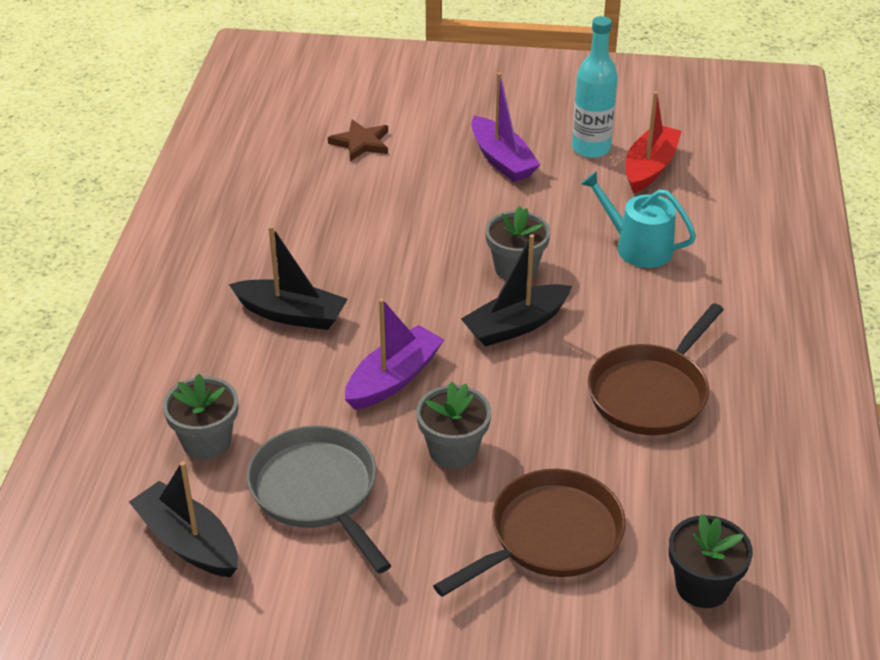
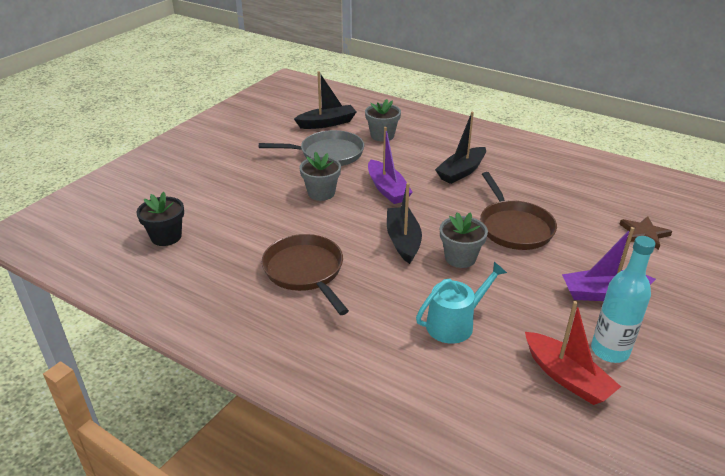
camera: 115 degrees right, 5 degrees down
(549, 536) = (242, 203): brown pan -> brown pan (514, 227)

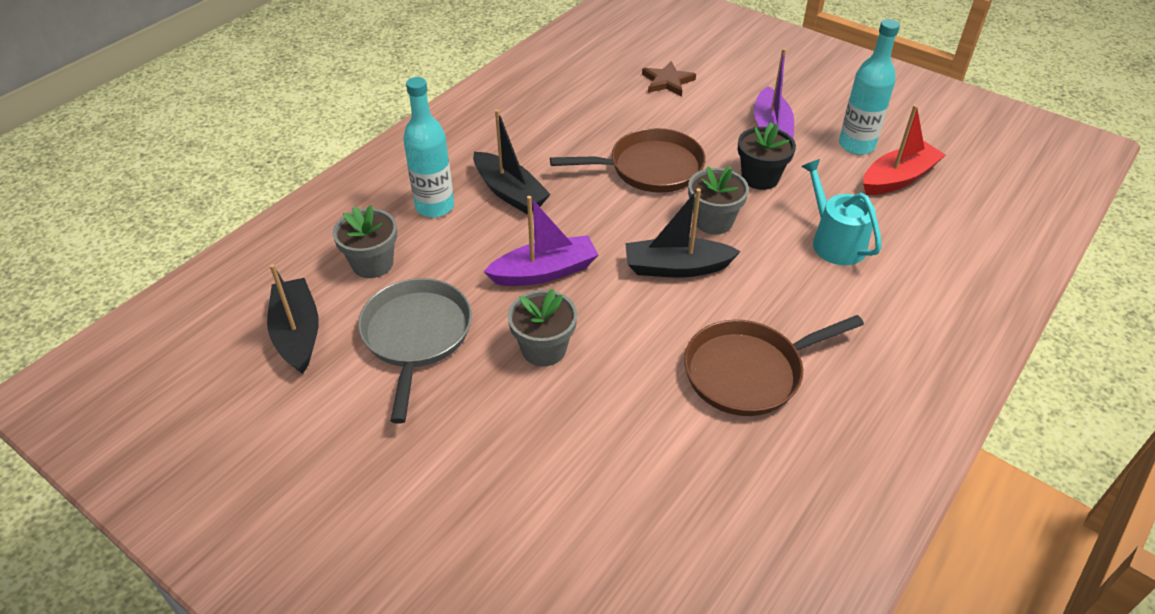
camera: 85 degrees left, 10 degrees up
(166, 237) = (659, 569): black flower pot -> black flower pot (760, 178)
(437, 148) = (434, 206): none -> turquoise bottle

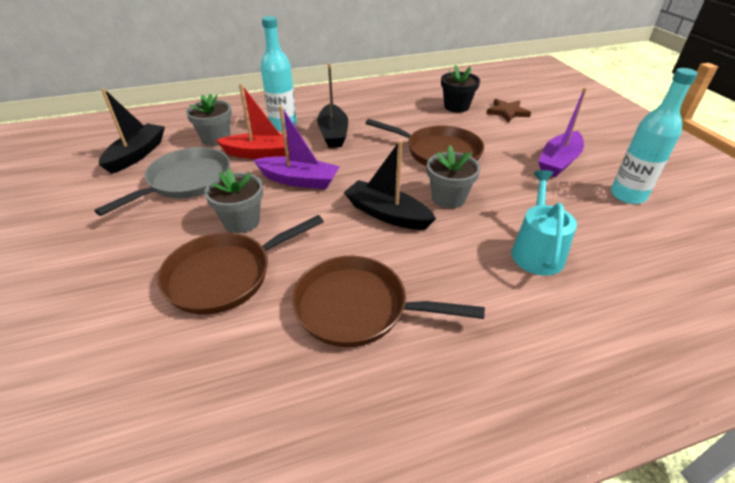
camera: 35 degrees right, 5 degrees down
(600, 410) = (225, 275): none -> brown pan
(760, 178) = (517, 186): black flower pot -> black flower pot (456, 107)
(898, 178) = (647, 231): red boat -> red boat (262, 153)

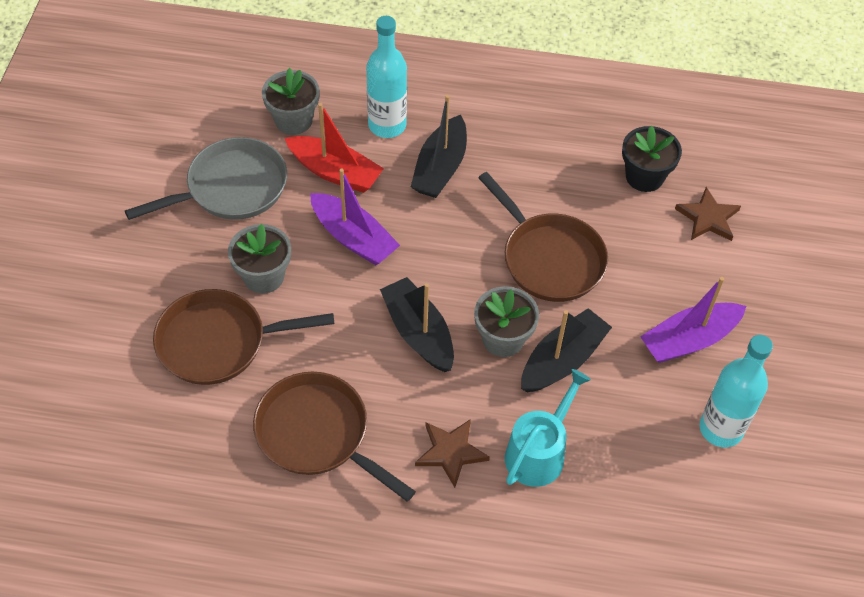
camera: 25 degrees right, 15 degrees up
(137, 154) = (194, 115): black boat -> black boat (562, 360)
(475, 276) = (451, 452): none -> brown star

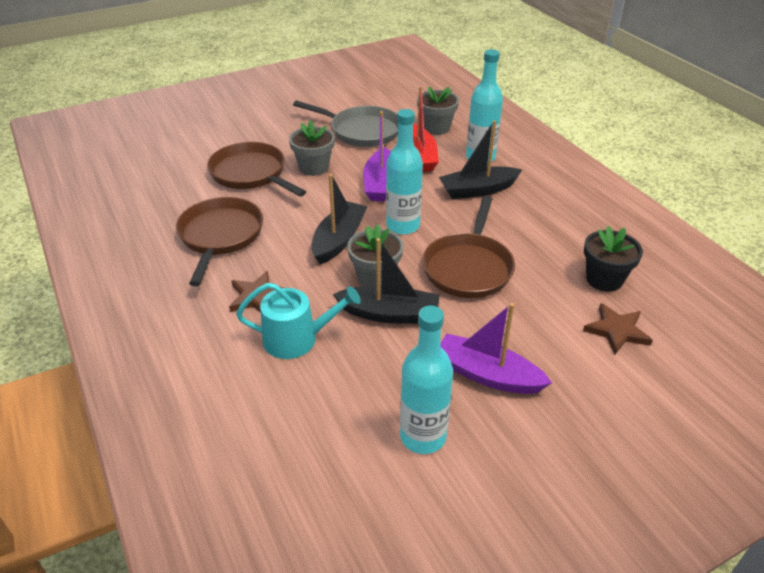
camera: 55 degrees right, 15 degrees down
(443, 266) = (403, 226): none -> turquoise bottle

